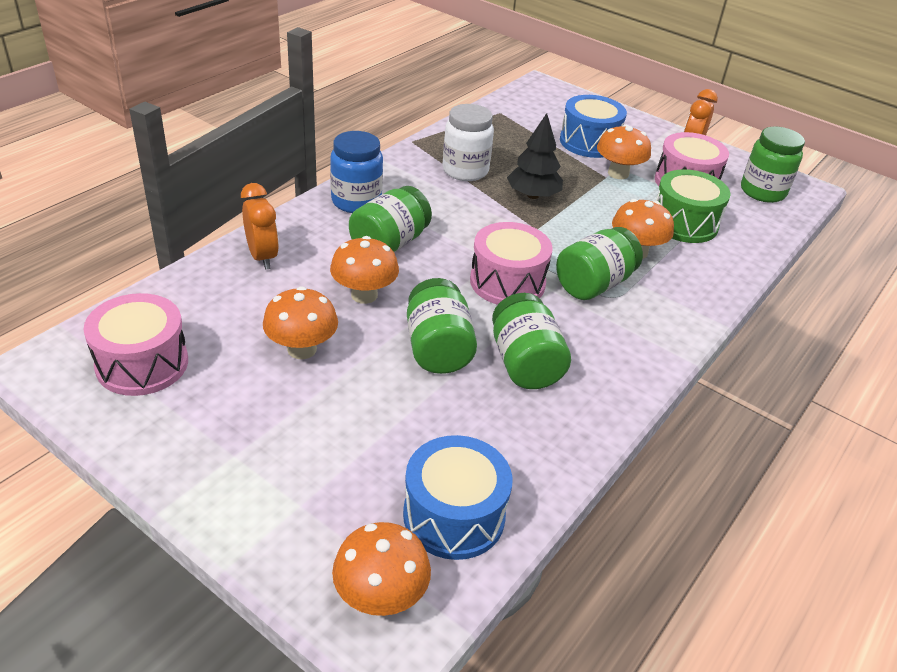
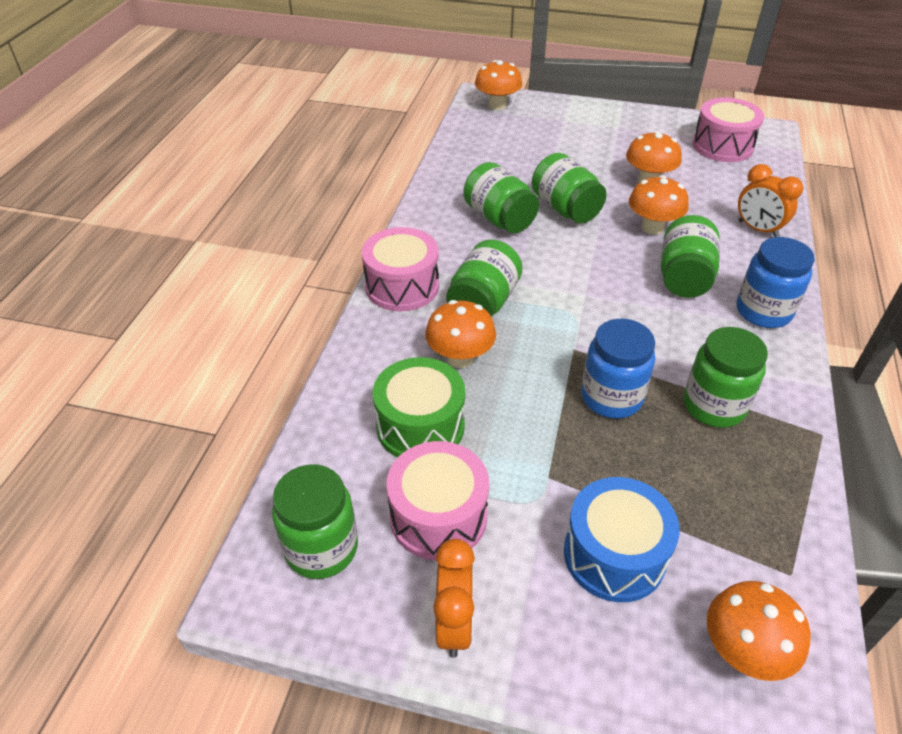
camera: 160 degrees right, 5 degrees up
(454, 515) = (486, 136): blue drum -> none
(465, 171) = (714, 406): white jar -> green jar
(507, 282) = (557, 277): pink drum -> pink drum (402, 286)
(533, 195) = (611, 397): black tree -> blue jar
(618, 173) = (537, 492): orange mushroom -> orange mushroom (743, 651)

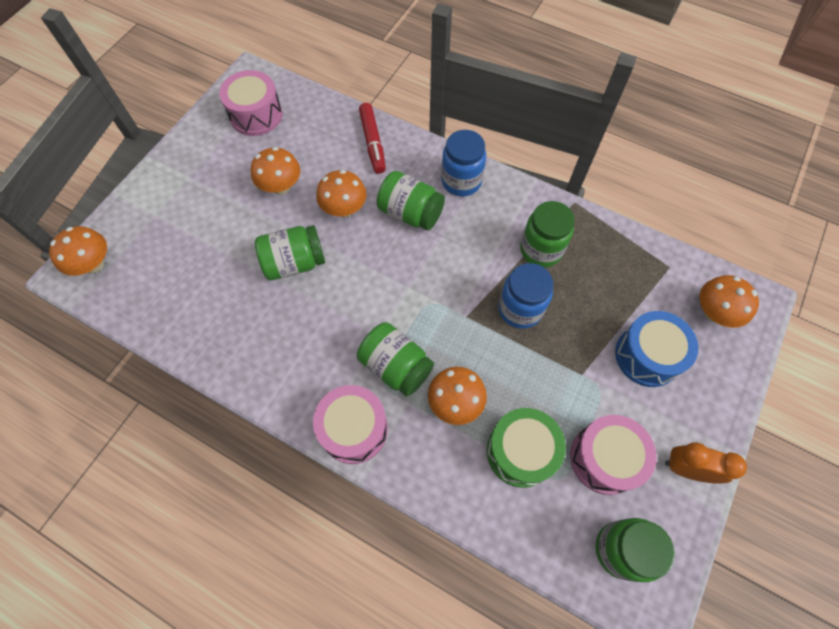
camera: 75 degrees left, 20 degrees up
(499, 218) = (287, 320): green jar -> none
(758, 229) = (373, 142): orange clock -> red marker

